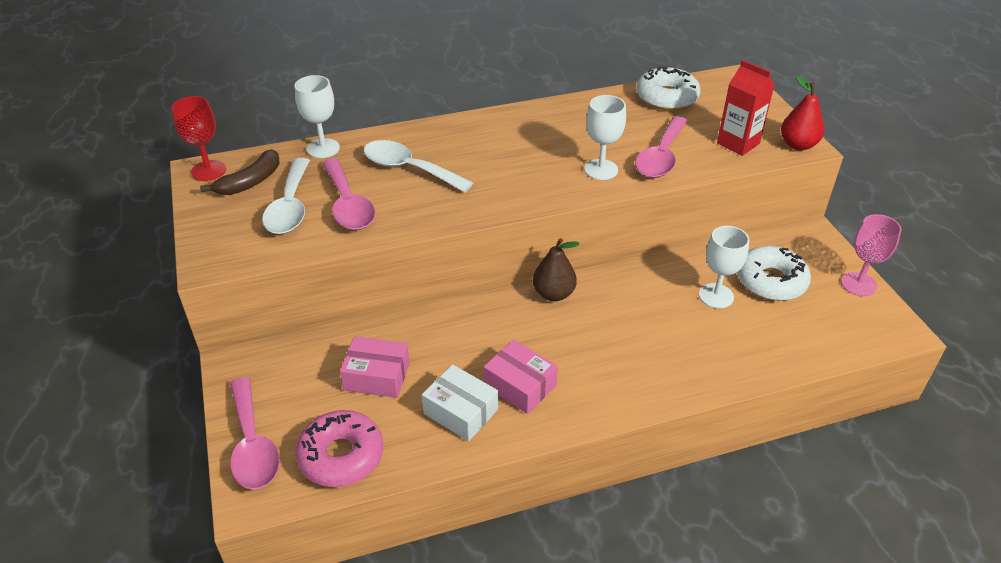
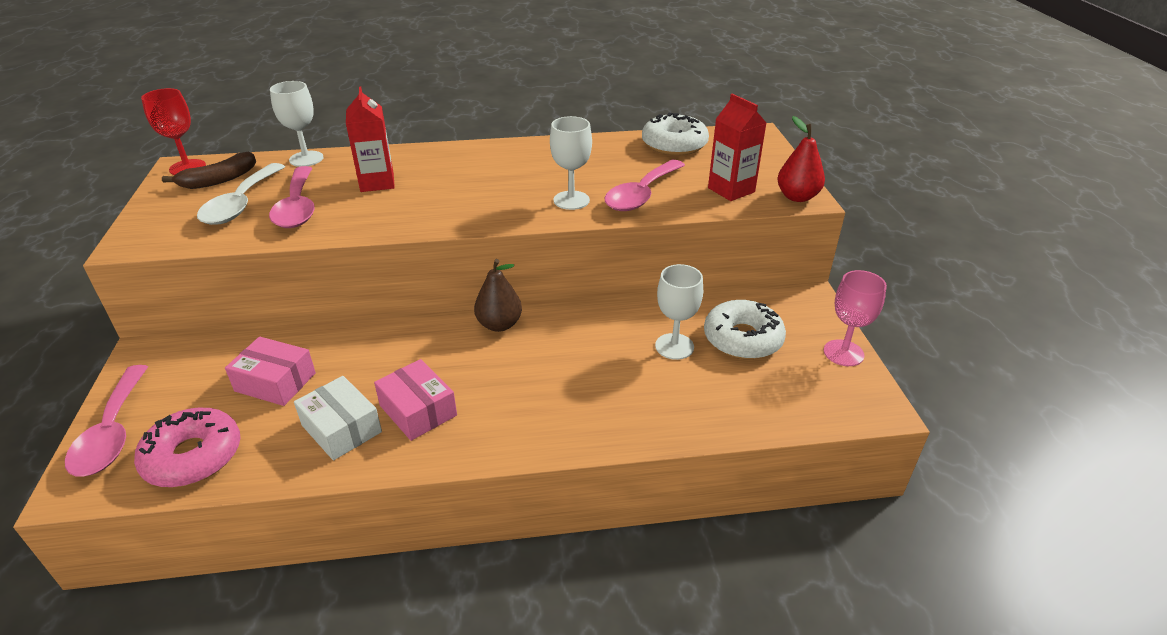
camera: 10 degrees right, 5 degrees down
(409, 169) = (377, 182): white spoon -> red carton

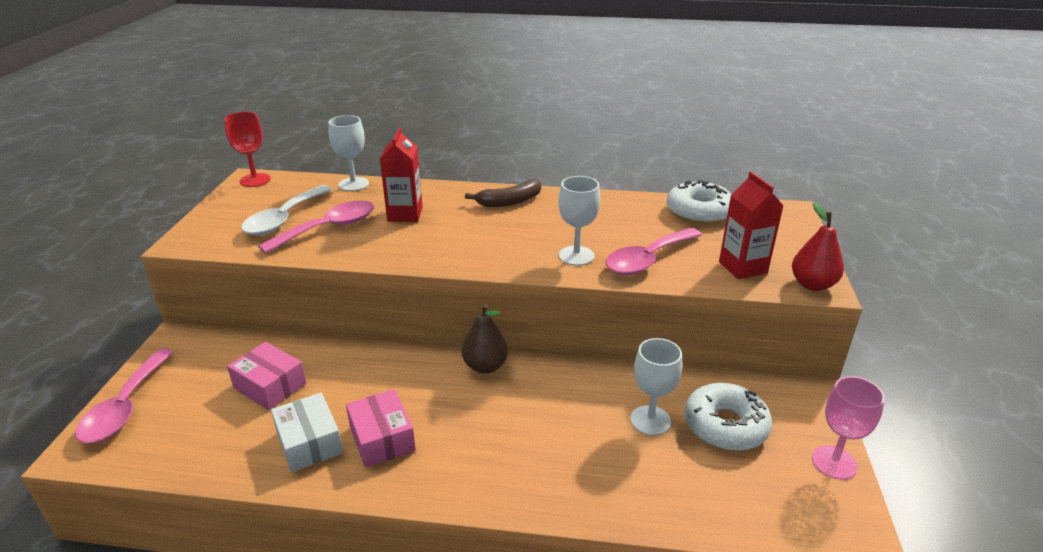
camera: 15 degrees right, 5 degrees down
(193, 456) = (178, 443): pink donut -> none
(219, 180) = (275, 194): brown banana -> brown banana (509, 202)
(297, 207) = (329, 228): pink spoon -> pink spoon turned 135 degrees counterclockwise

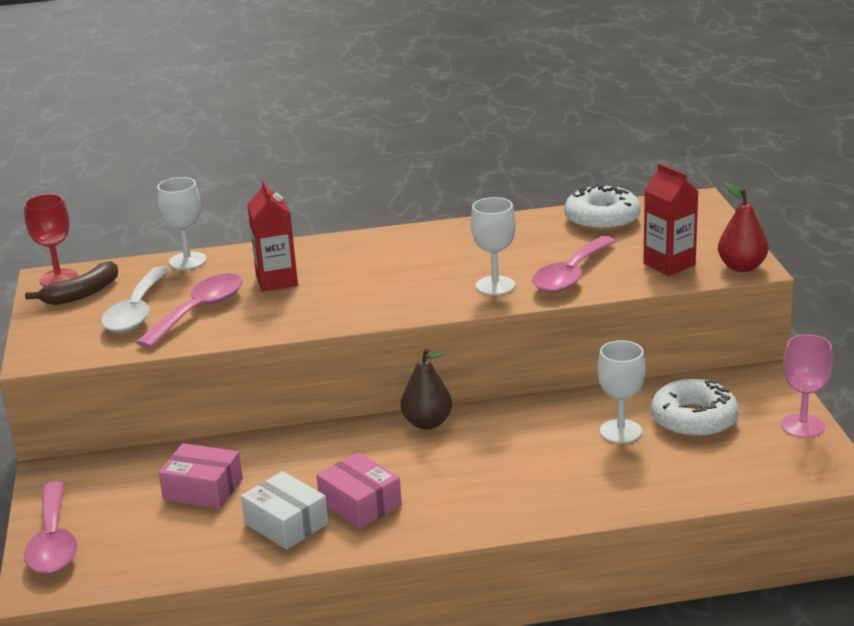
camera: 15 degrees left, 5 degrees down
(509, 202) = (388, 246): brown banana -> brown banana (82, 294)

